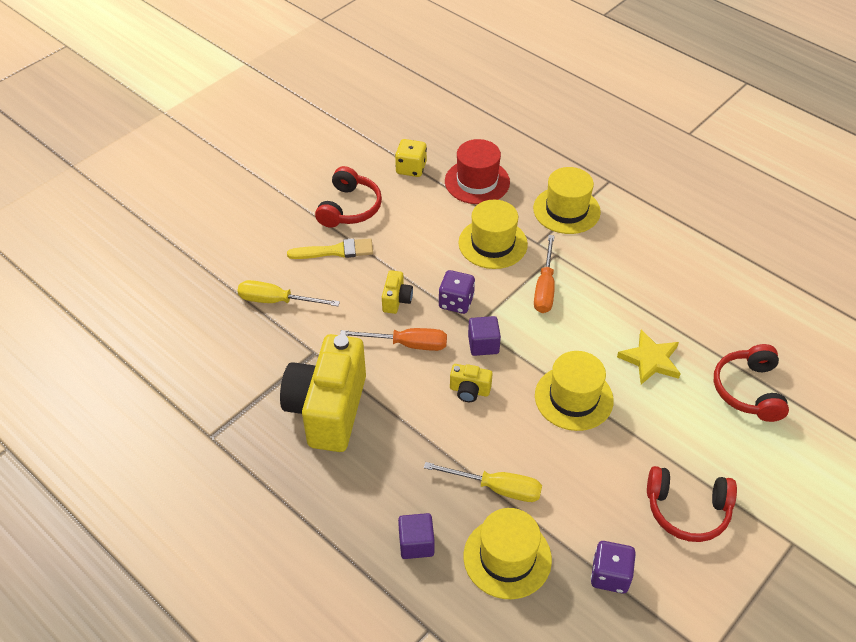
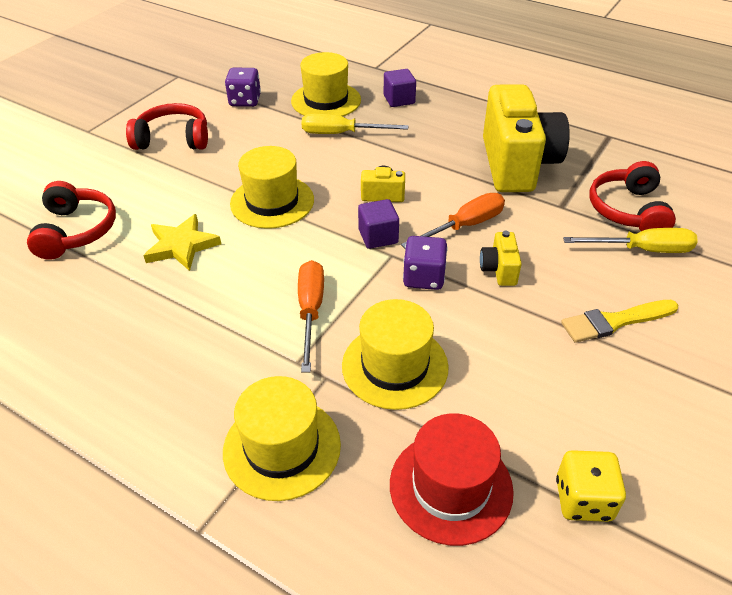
camera: 170 degrees right, 5 degrees down
(349, 208) = (640, 395): red headphones -> red headphones (628, 210)
(407, 344) = (464, 226): orange screwdriver -> orange screwdriver turned 150 degrees clockwise

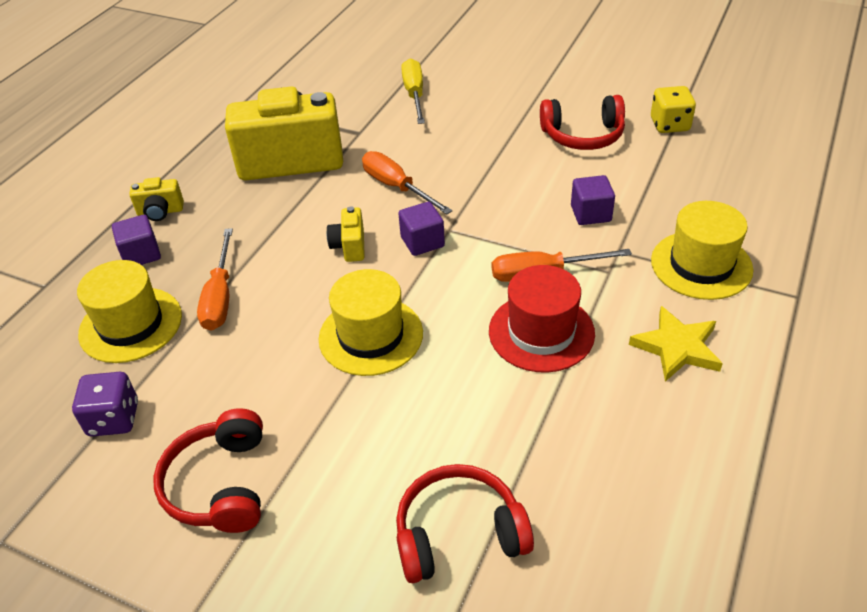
camera: 95 degrees left, 0 degrees up
(181, 246) = (467, 402): yellow star -> yellow star (677, 347)
(341, 134) = (220, 297): yellow screwdriver -> orange screwdriver
(395, 366) = (590, 213): yellow hat -> purple cube
(424, 277) = (477, 207): purple dice -> none
(451, 487) = (690, 177): red hat -> red hat (541, 332)
(499, 270) = (456, 165): yellow camera -> yellow camera (160, 212)
(614, 321) = (503, 109): yellow brush -> none
(628, 210) = (361, 99): red headphones -> red headphones (583, 135)

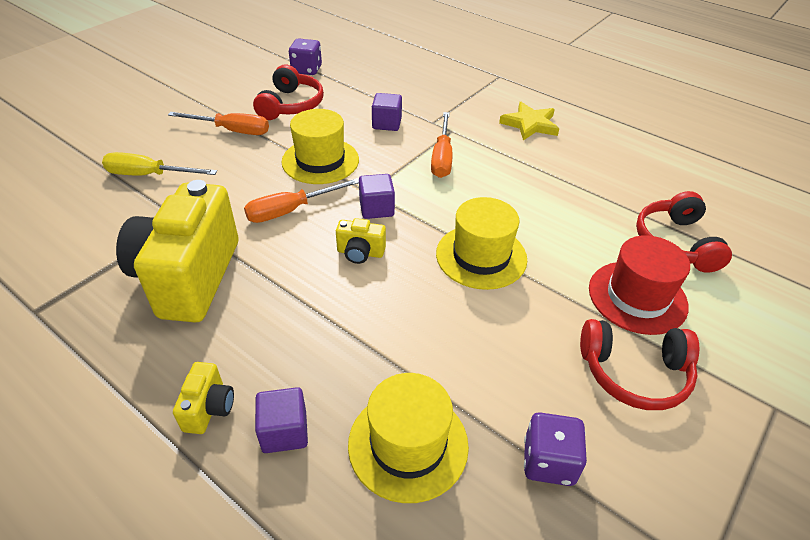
camera: 80 degrees left, 0 degrees up
(220, 297) = (392, 357): orange screwdriver -> orange screwdriver (232, 131)
(541, 332) = (502, 171): red hat -> red hat (637, 297)
(669, 125) = (306, 70): yellow dice -> purple dice
(701, 265) = (460, 97): yellow hat -> yellow hat (320, 161)

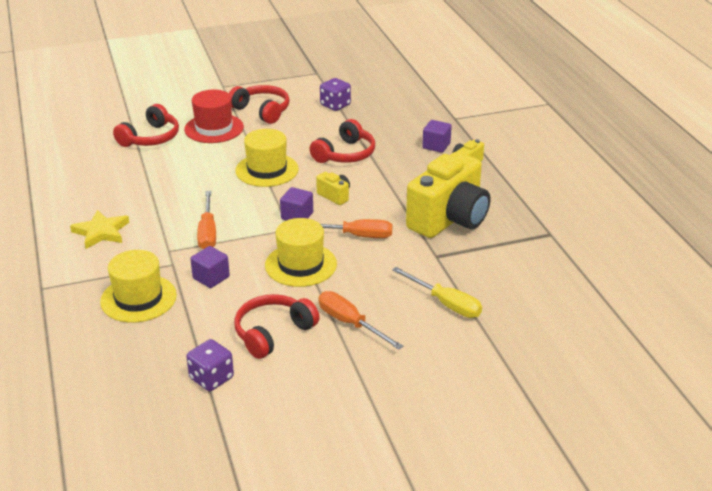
camera: 145 degrees left, 10 degrees down
(408, 444) = (386, 126): yellow hat -> yellow hat (138, 298)
(413, 334) = (345, 154): none -> red headphones
(442, 158) = (207, 232): orange screwdriver -> orange screwdriver turned 135 degrees clockwise

